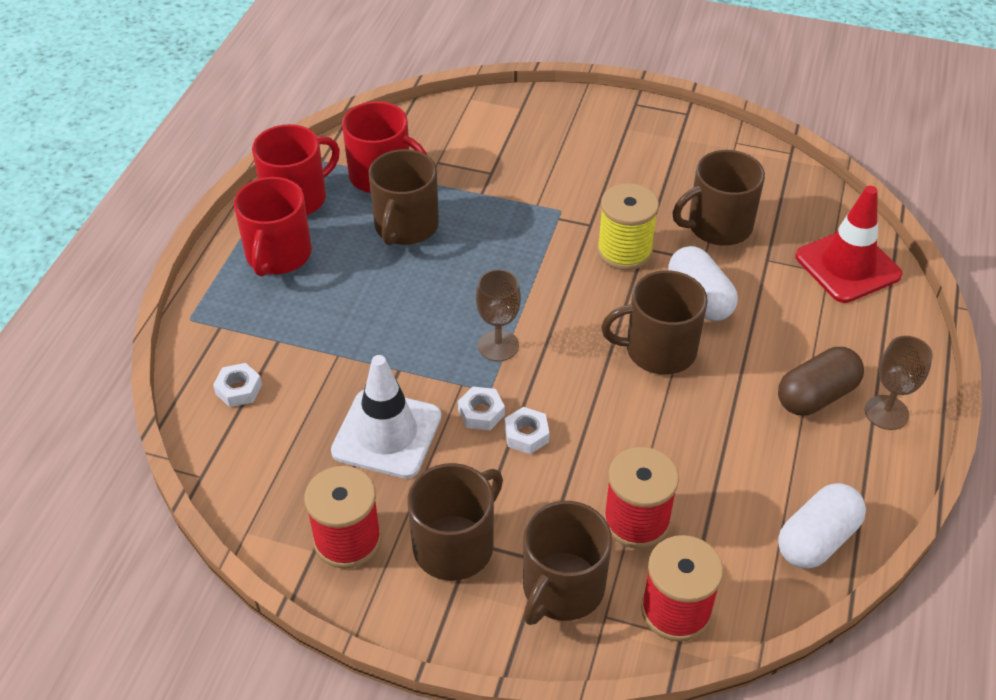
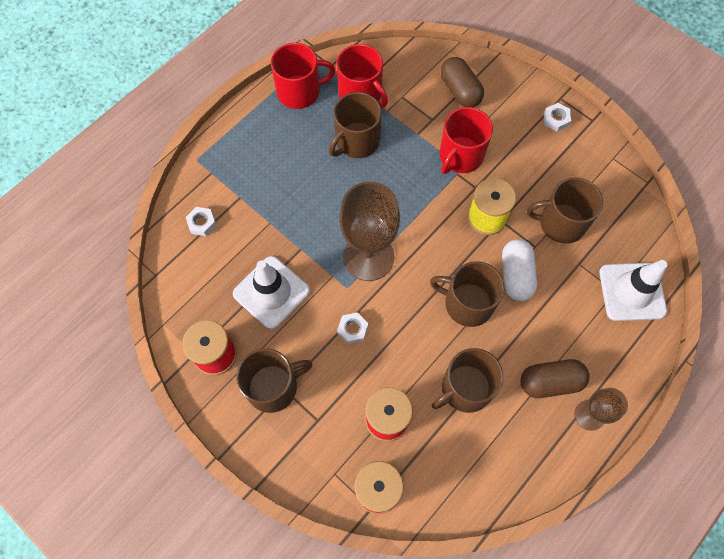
camera: 25 degrees right, 20 degrees up
(278, 255) = (268, 132): red mug -> red mug (460, 156)
(481, 413) = (333, 302): white nut -> white nut (556, 119)
(498, 345) = (368, 257): brown goblet -> brown goblet, size x1.85
(508, 133) = (460, 91): none -> brown capsule
(562, 588) = (319, 444): brown mug -> brown mug (465, 388)
(817, 539) = (489, 484): white capsule -> none
(847, 266) = (632, 292): red traffic cone -> white traffic cone

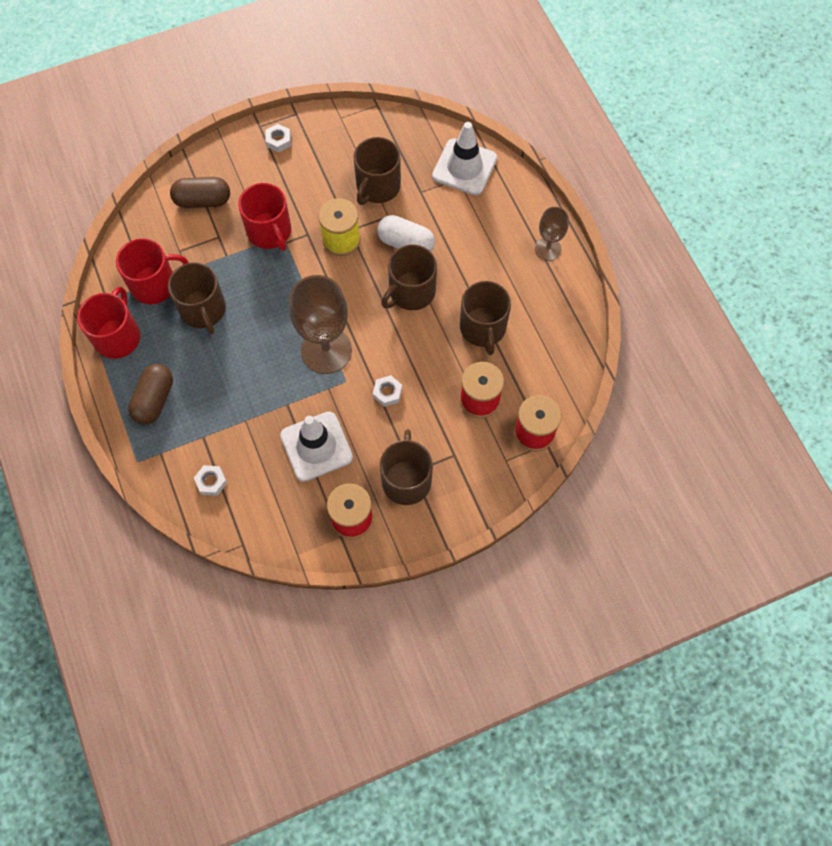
camera: 65 degrees left, 0 degrees up
(550, 382) = (508, 263): brown capsule -> brown capsule (154, 400)

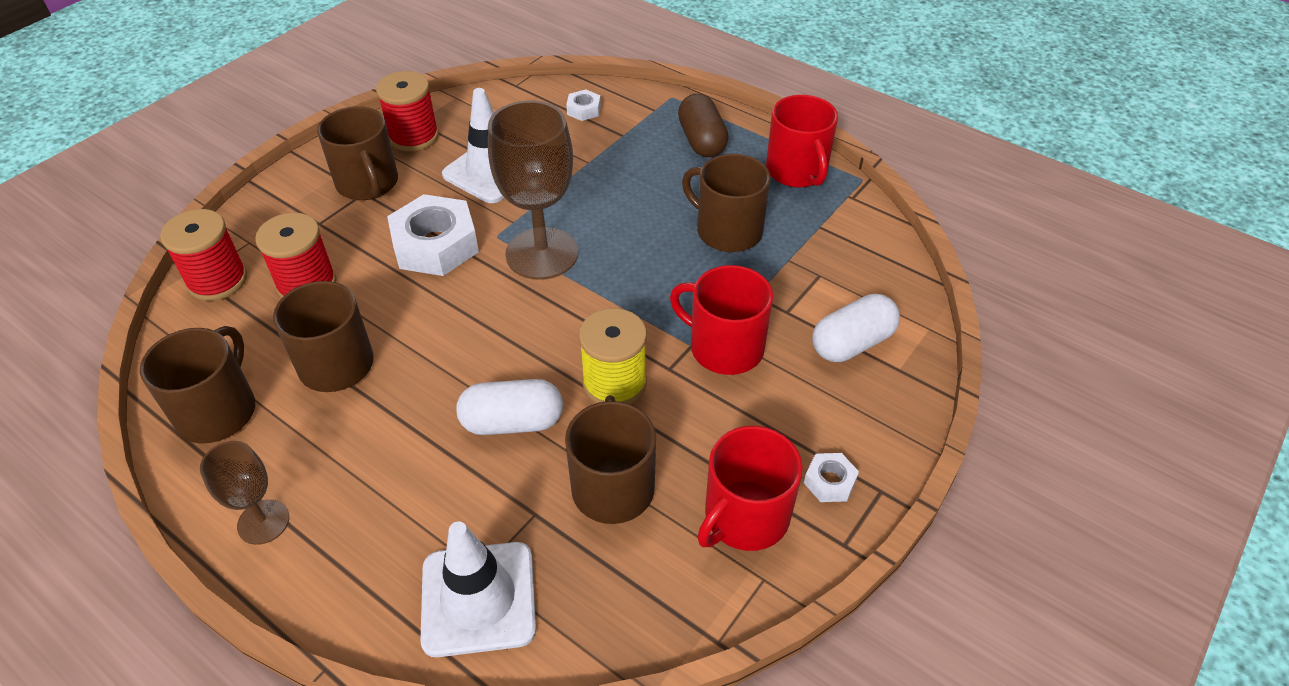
camera: 150 degrees right, 20 degrees down
(155, 284) = (810, 230): red mug -> red mug (745, 517)
(203, 200) = (852, 343): brown capsule -> white capsule
(387, 392) = (435, 245): white nut -> white nut, size x2.14
(411, 292) = (467, 362): brown mug -> brown mug (218, 411)

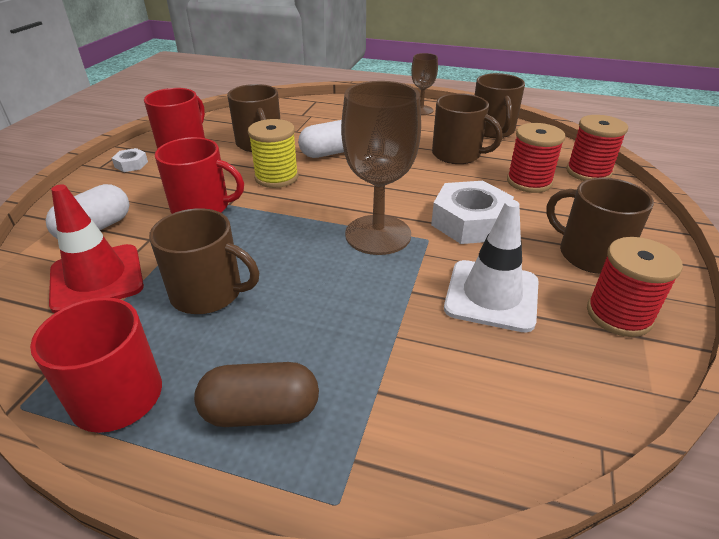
camera: 160 degrees right, 10 degrees down
(478, 598) = (306, 110): white traffic cone -> none
(584, 110) = (460, 423): white nut -> none
(701, 141) = (261, 412): brown capsule -> brown capsule turned 60 degrees counterclockwise
(833, 272) = (97, 278): none -> red traffic cone

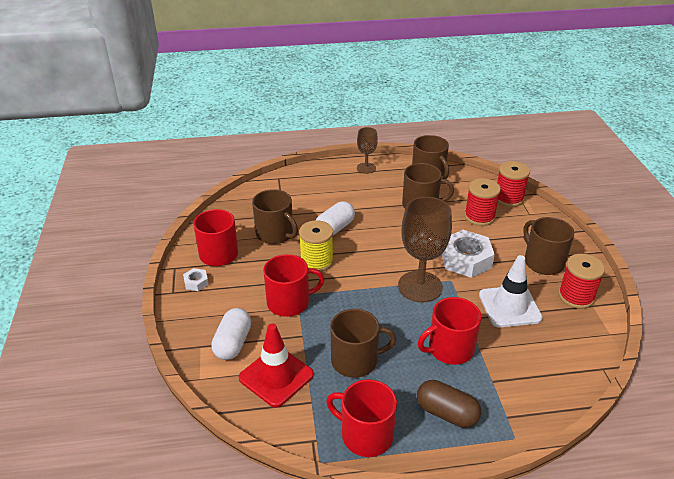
camera: 25 degrees left, 0 degrees up
(261, 412) = (446, 413): brown capsule -> brown capsule turned 60 degrees clockwise
(350, 321) = (449, 349): none -> red mug
(590, 254) = (543, 262): brown mug -> brown mug turned 45 degrees clockwise

